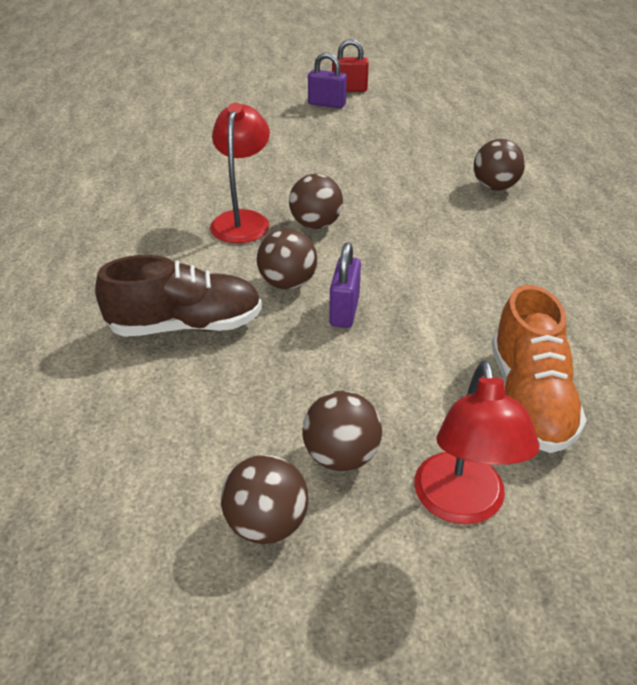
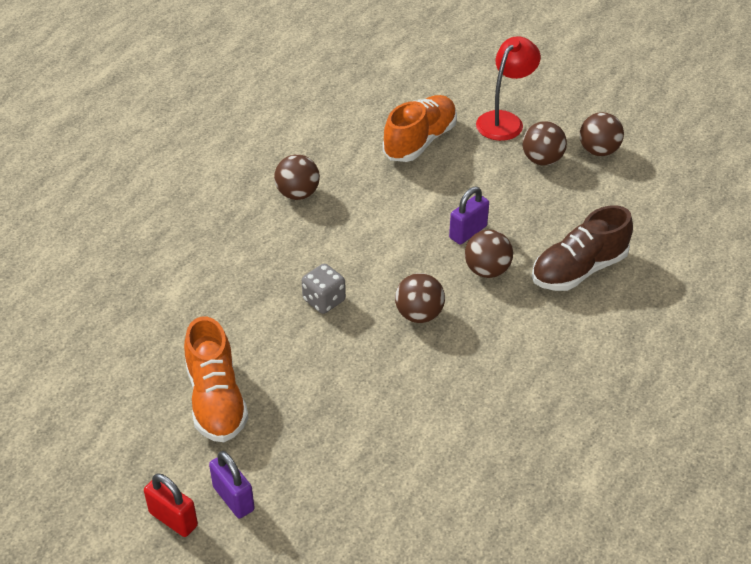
camera: 145 degrees left, 5 degrees up
(186, 326) = (579, 270): brown shoe -> brown shoe turned 60 degrees counterclockwise
(242, 220) = (473, 349): red lamp -> none
(400, 131) = (216, 400): none -> orange shoe
(408, 203) = (324, 300): none -> grey dice
(495, 187) = (234, 282): brown ball -> brown ball (298, 194)

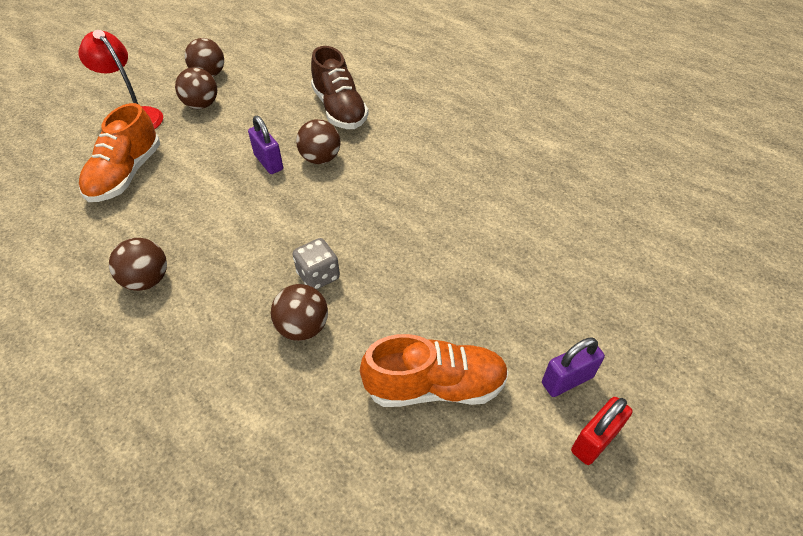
camera: 80 degrees left, 5 degrees up
(419, 314) = (359, 209): brown ball -> brown ball (303, 327)
(420, 141) = (126, 174): orange shoe -> orange shoe turned 120 degrees counterclockwise

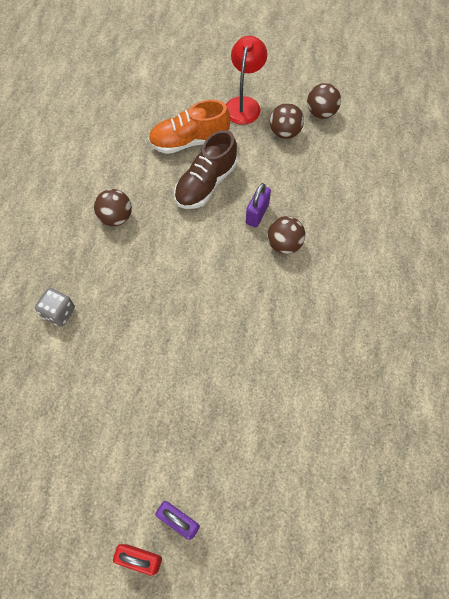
camera: 60 degrees right, 15 degrees up
(303, 327) = (130, 327): brown ball -> none
(318, 276) = (175, 311): grey dice -> grey dice (59, 312)
(339, 109) = (348, 223): brown shoe -> brown shoe (206, 183)
(435, 386) = (129, 433): orange shoe -> none

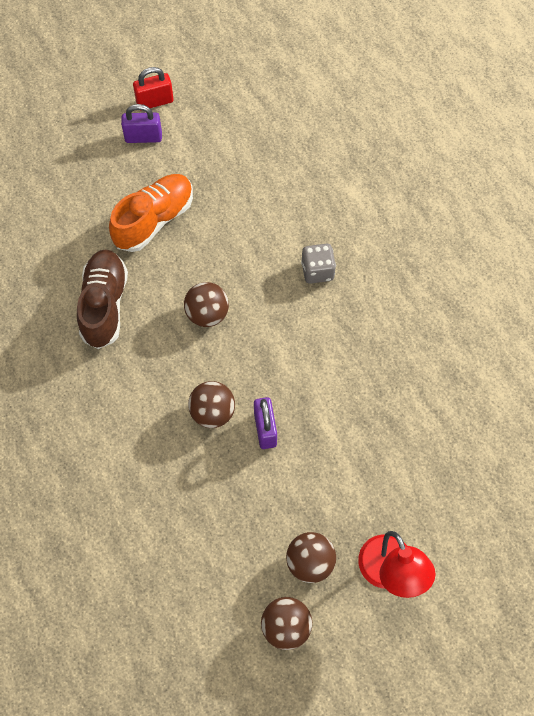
camera: 145 degrees right, 0 degrees up
(59, 312) = (372, 214): grey dice -> grey dice (317, 271)
(116, 217) = (406, 331): brown ball -> brown ball (207, 314)
(189, 141) = (410, 473): orange shoe -> orange shoe (154, 220)
(206, 183) = (347, 430): brown shoe -> brown shoe (104, 305)

